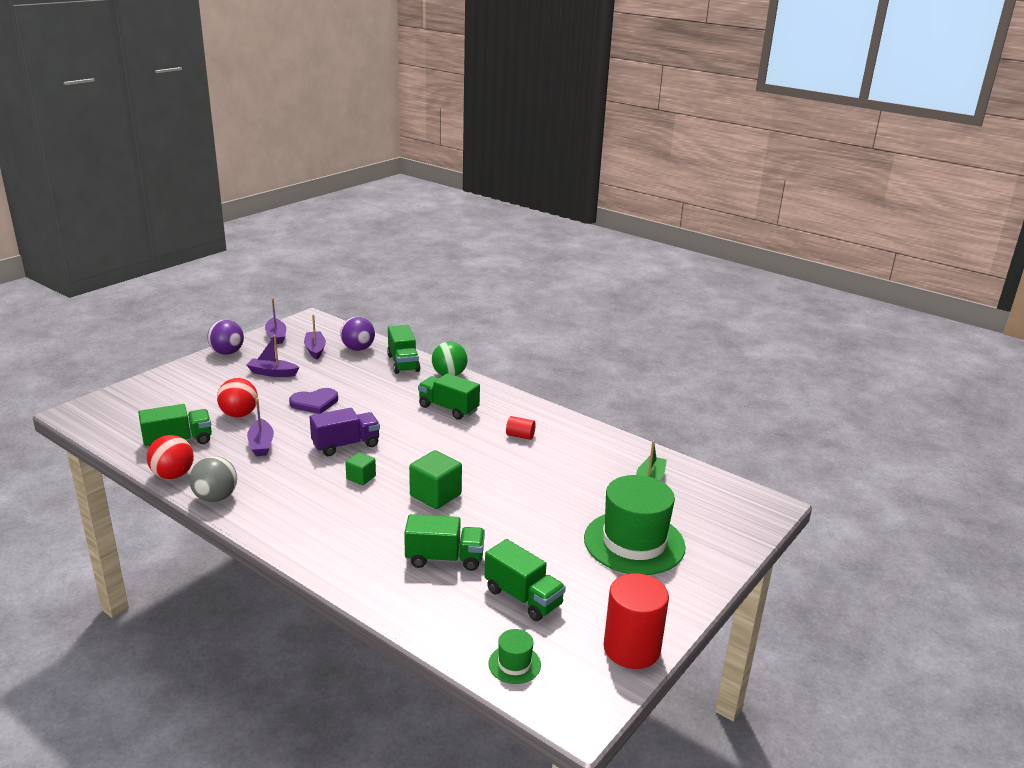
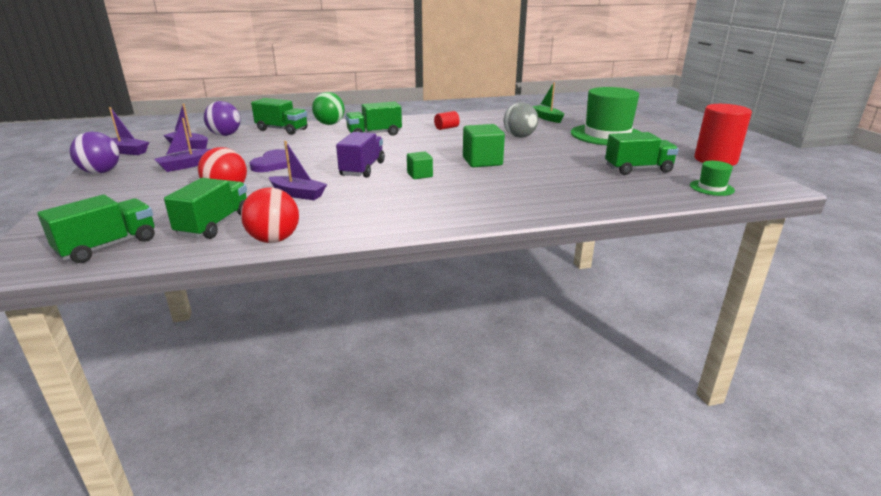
camera: 50 degrees left, 0 degrees up
(216, 497) = (353, 230): grey ball -> grey ball (519, 137)
(444, 558) = (567, 177): green truck -> green truck (108, 246)

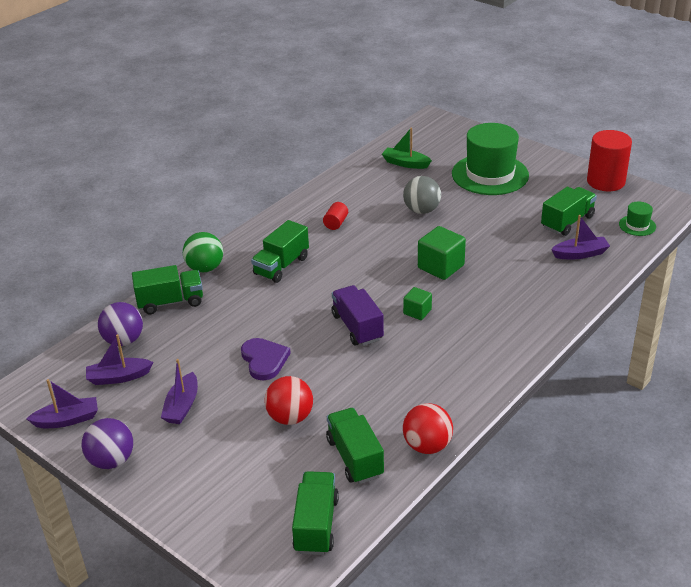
camera: 35 degrees left, 10 degrees up
(298, 194) = (358, 388): purple boat -> purple boat (580, 254)

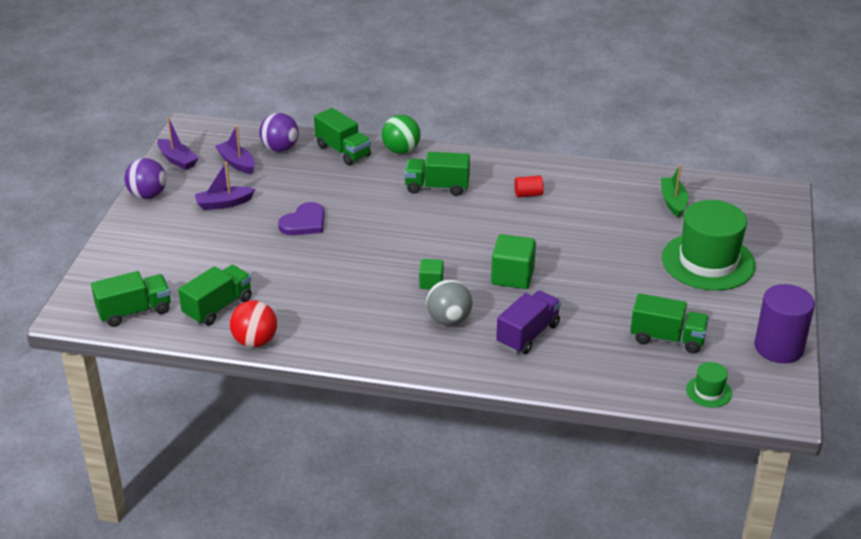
camera: 60 degrees right, 0 degrees up
(290, 417) = (244, 259): red ball -> none
(357, 327) = (383, 256): purple truck -> purple truck (528, 334)
(421, 210) = (597, 237): grey ball -> grey ball (449, 320)
(580, 254) = (614, 362): purple boat -> none
(605, 181) = (779, 347): red cylinder -> purple cylinder

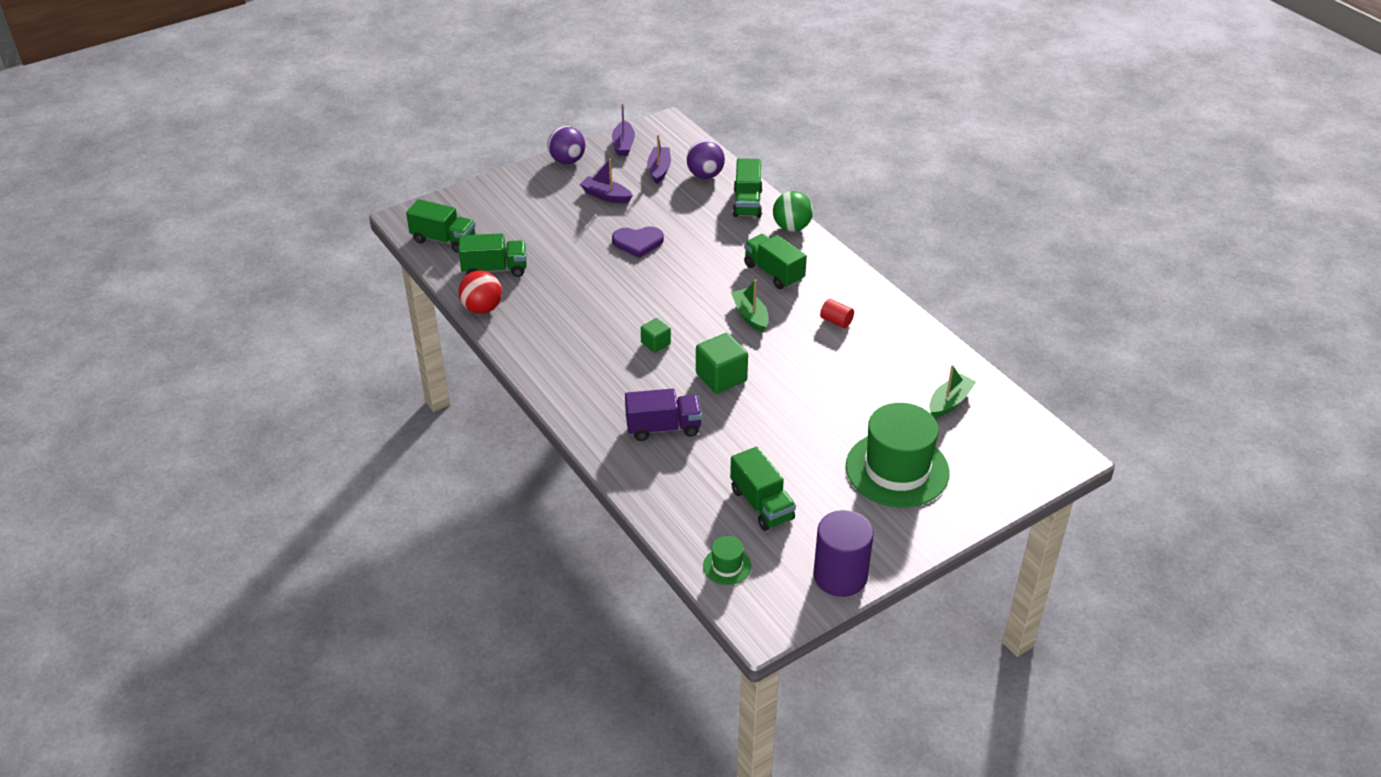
camera: 45 degrees right, 5 degrees up
(449, 320) = (625, 379): grey ball -> none
(467, 224) = (750, 316): none -> green boat

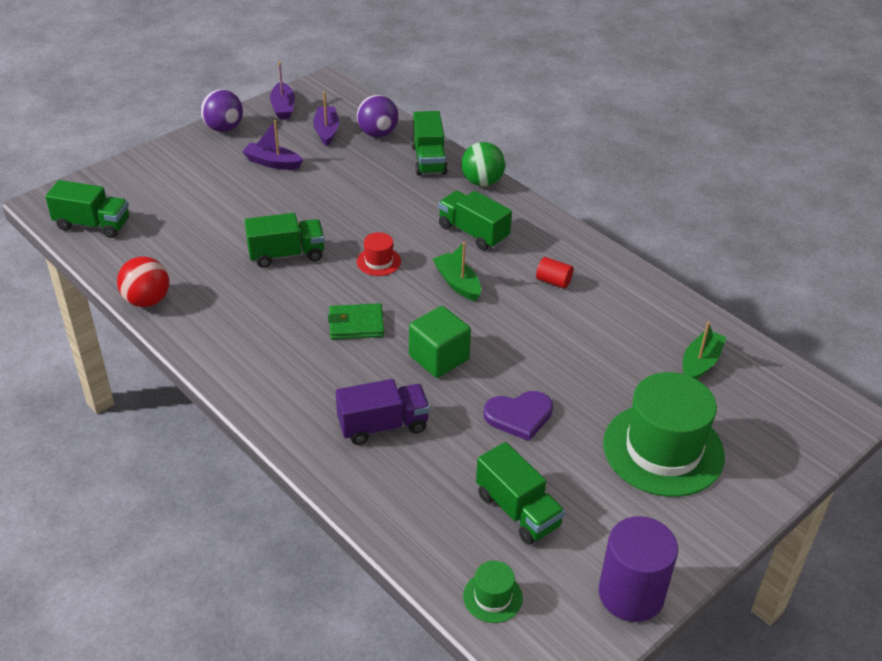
camera: 10 degrees left, 0 degrees up
(495, 269) = (156, 254): green truck -> green truck (286, 254)
(638, 242) = (316, 211): purple heart -> purple heart (519, 416)
(655, 343) = (356, 324): green cube -> green wallet
(685, 291) = (378, 261): none -> red hat

